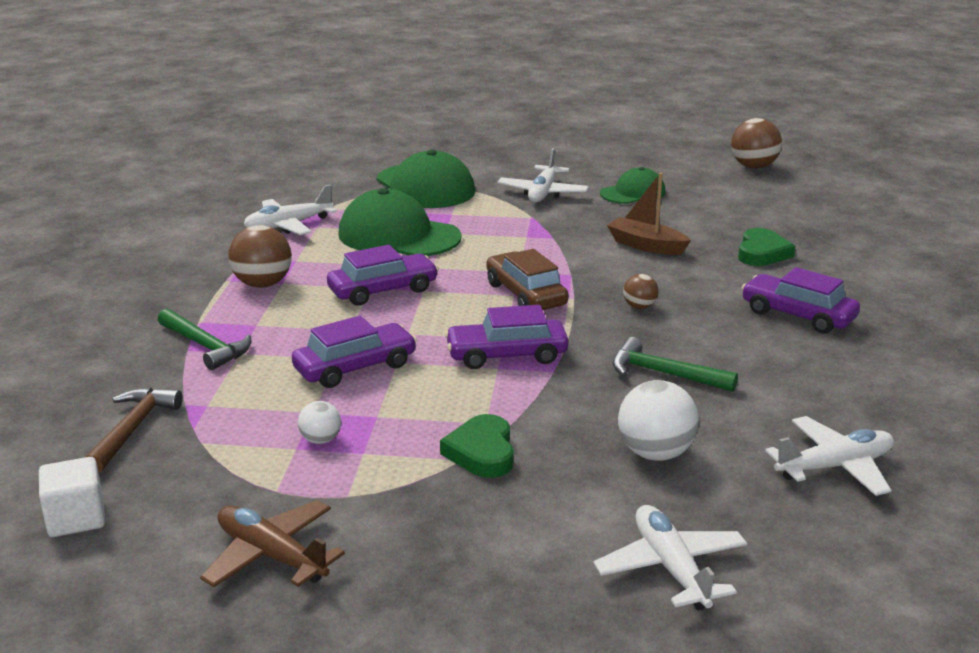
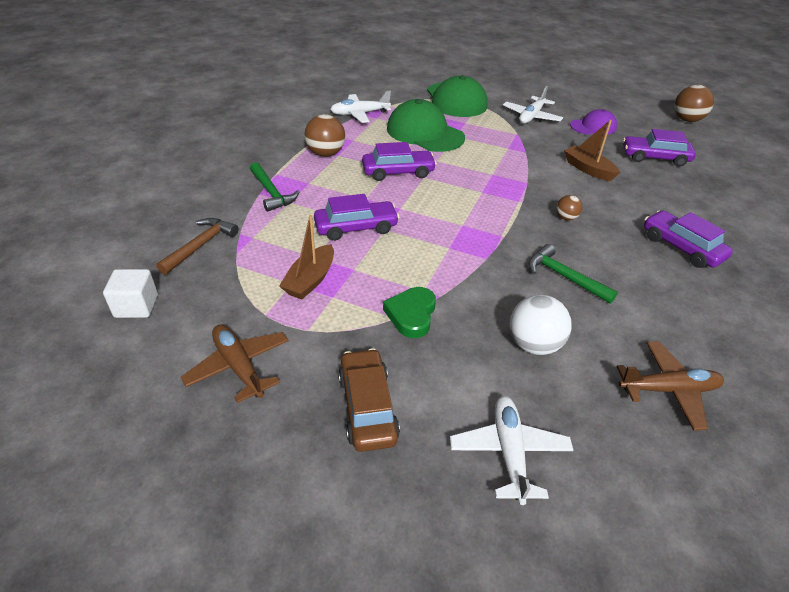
camera: 15 degrees right, 15 degrees up
(321, 440) = (310, 280): white ball -> brown boat
(506, 355) = (459, 238): purple car -> purple car (654, 158)
(526, 294) = (490, 193): brown car -> brown car (367, 407)
(633, 193) = (593, 126): green cap -> purple cap
(762, 253) = (671, 190): green heart -> none
(834, 467) = (668, 390): white plane -> brown plane

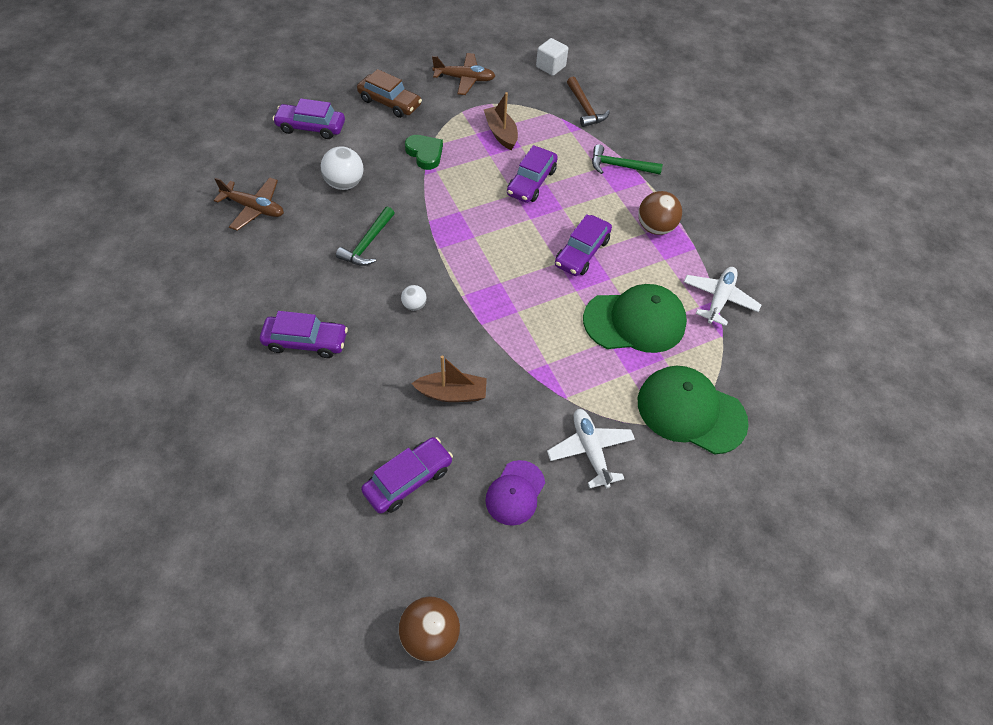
camera: 130 degrees right, 15 degrees up
(509, 452) = (311, 127): white plane -> purple car
(564, 277) = (367, 244): green hammer -> green hammer turned 120 degrees clockwise
(566, 218) = (414, 305): brown ball -> white ball
(668, 390) = (254, 208): brown plane -> brown plane turned 105 degrees counterclockwise

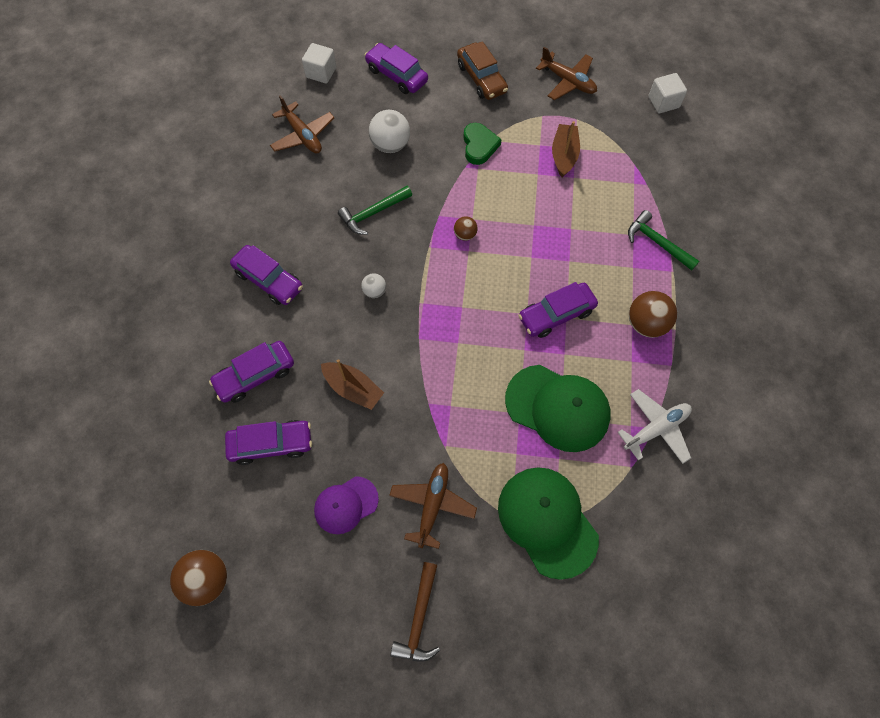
camera: 35 degrees right, 10 degrees up
(236, 151) = (321, 72): none -> white cube
(462, 226) = (465, 235): none -> brown ball
(531, 182) = (558, 220): purple car -> purple car (255, 375)
(585, 108) = (666, 164): brown hammer -> brown hammer (419, 619)
(590, 450) = (432, 505): white plane -> brown plane

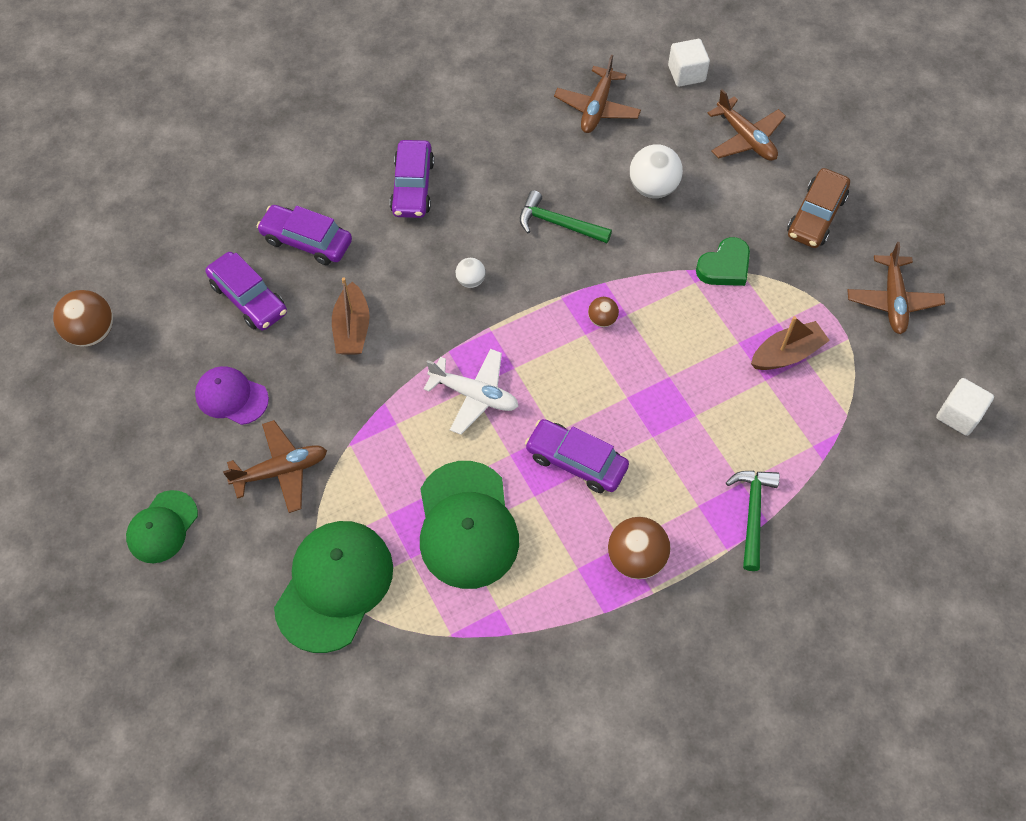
camera: 55 degrees right, 5 degrees down
(397, 75) = (746, 138): purple car -> brown plane
(419, 619) = (162, 527): brown hammer -> green cap
(656, 429) = (514, 637): white plane -> white plane (474, 395)

